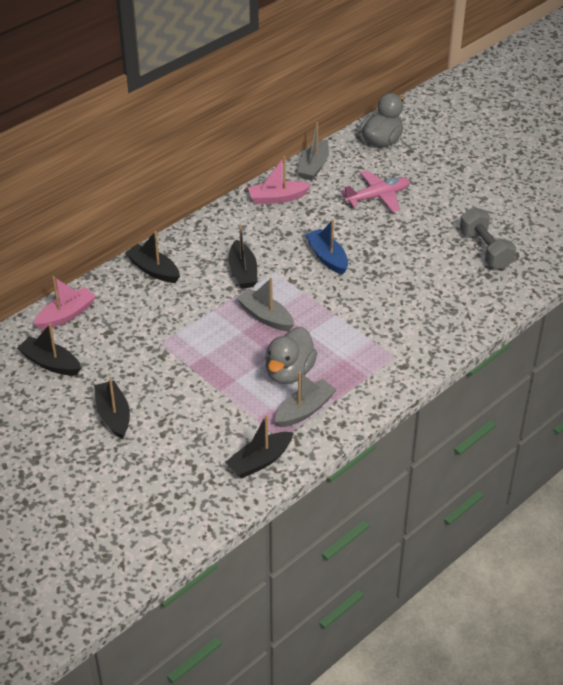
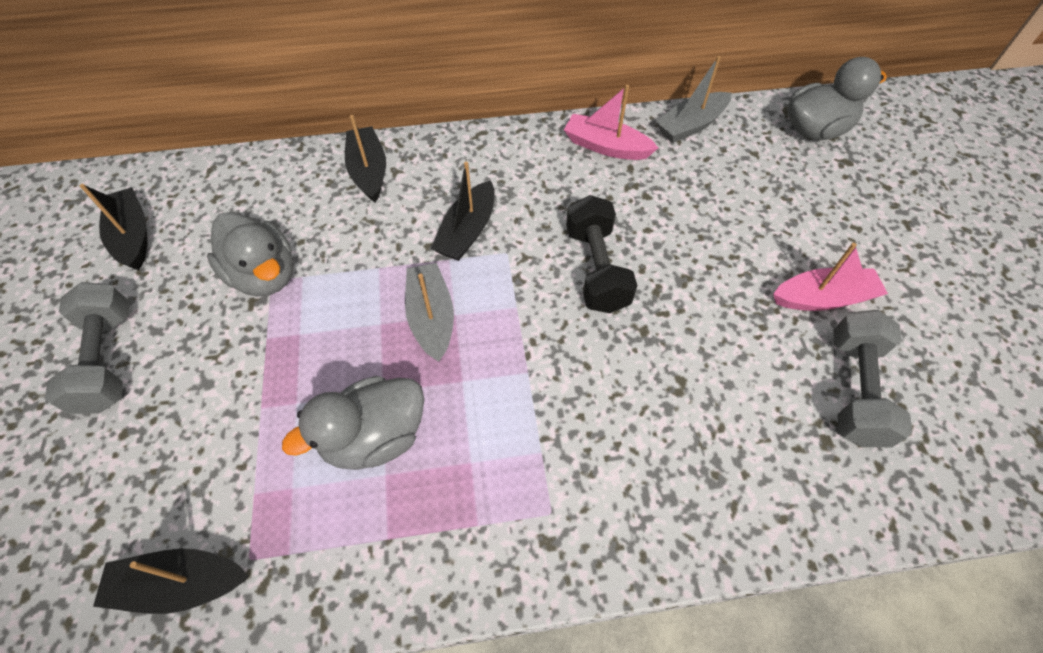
camera: 35 degrees right, 15 degrees up
(66, 315) = (219, 180): pink boat -> pink boat (823, 298)
(113, 415) = (108, 360): black boat -> grey dumbbell
(153, 342) = (264, 275): none -> grey duck
(305, 410) = (331, 527): grey boat -> none
(327, 257) = (596, 269): blue boat -> black dumbbell
(378, 197) = (746, 209): pink plane -> none

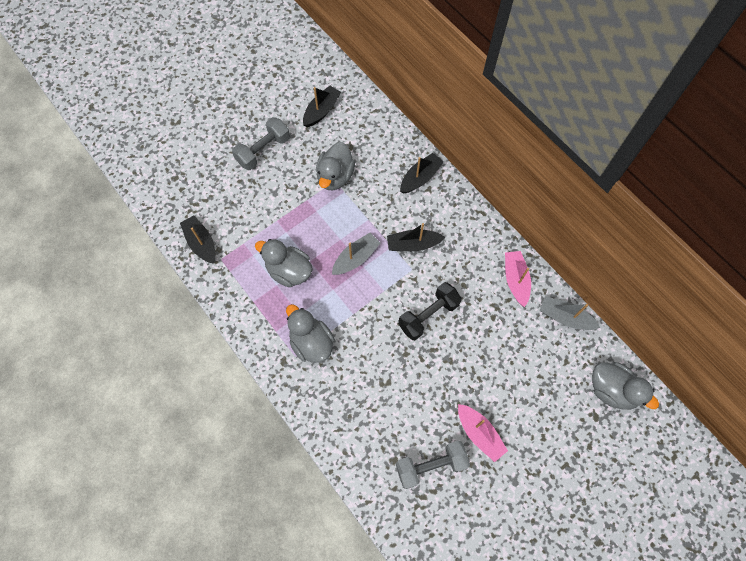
camera: 60 degrees right, 10 degrees up
(539, 469) = (311, 342): none -> grey duck

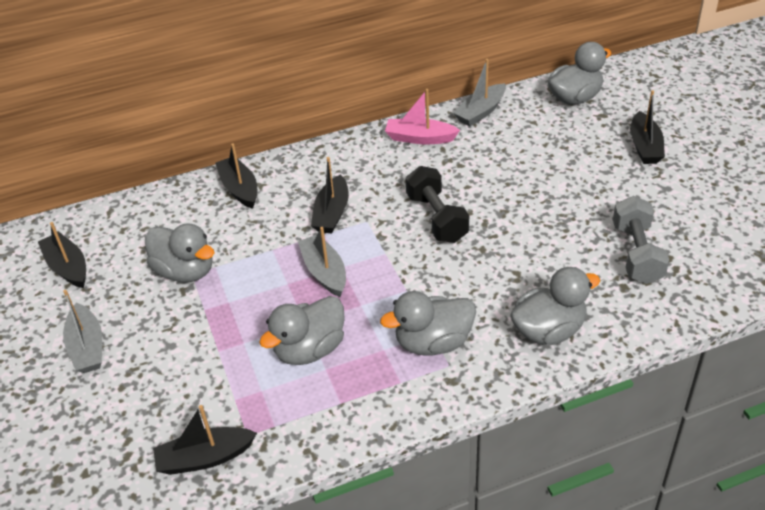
camera: 70 degrees left, 25 degrees down
(263, 150) = (87, 347): grey dumbbell -> grey boat
(339, 414) = (548, 330): none -> grey duck
(479, 433) = (603, 204): pink boat -> none
(563, 458) = (644, 146): none -> black boat

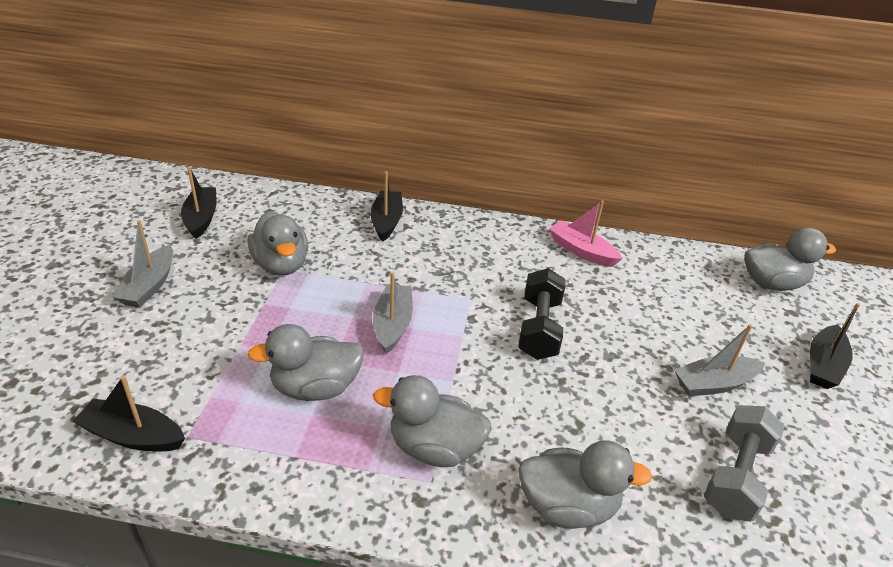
camera: 25 degrees right, 5 degrees down
(331, 213) = (445, 277): black boat -> none
(480, 112) = (660, 254): grey boat -> grey boat (714, 384)

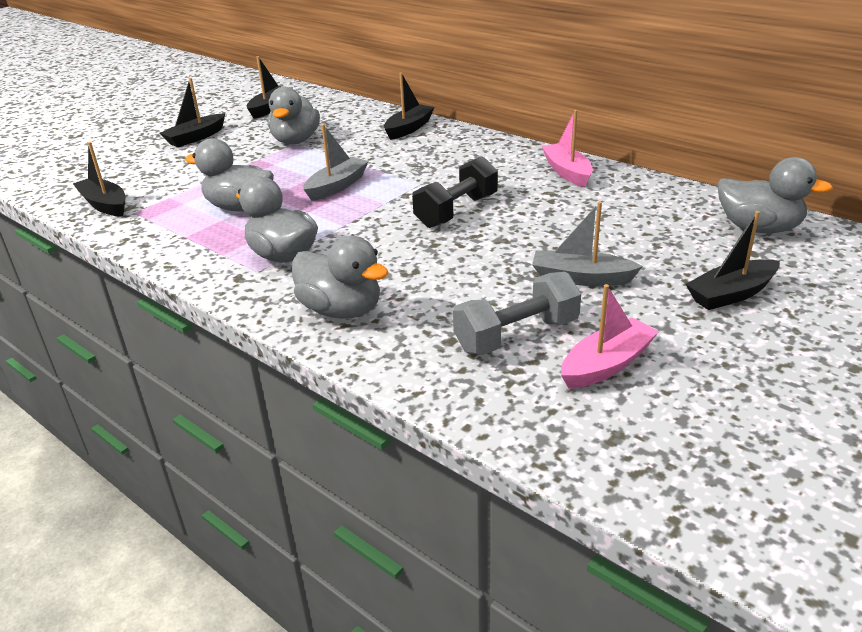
camera: 35 degrees right, 5 degrees down
(149, 286) = (196, 137): grey boat -> black boat
(826, 483) = (607, 365): none -> pink boat

